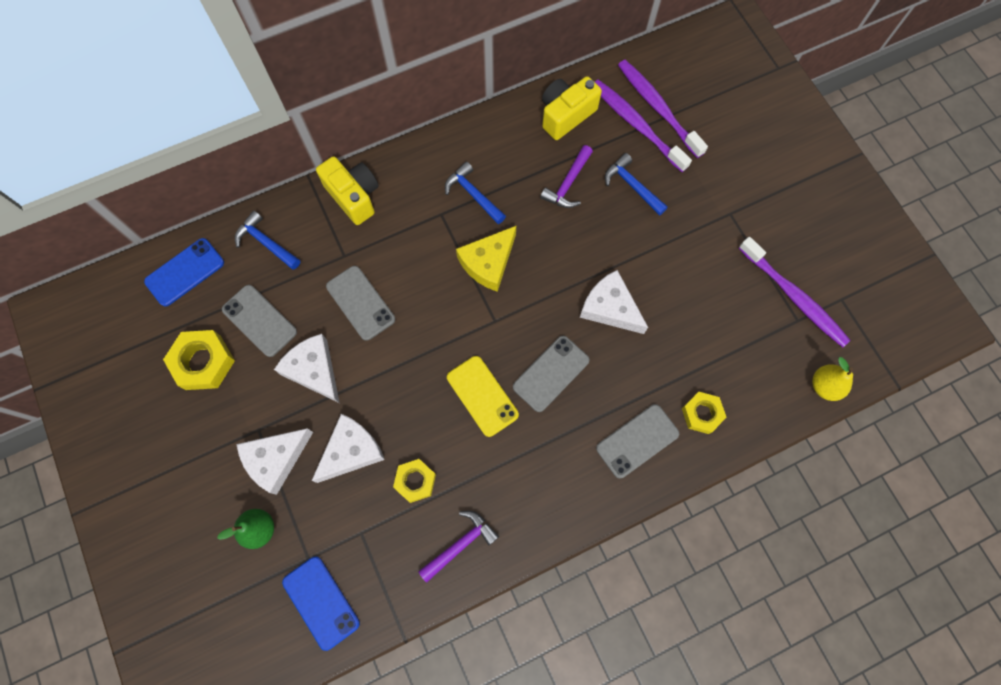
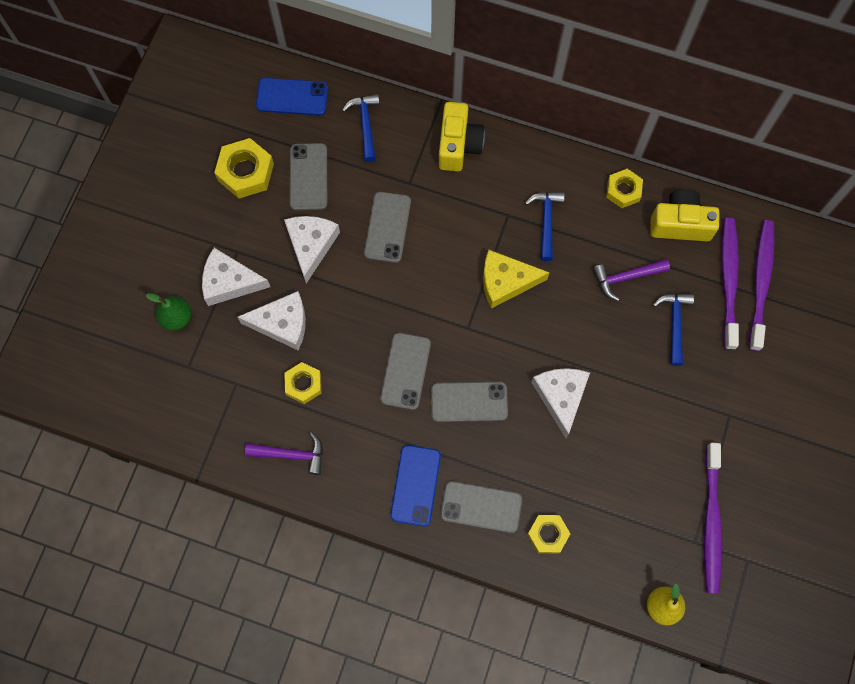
camera: 45 degrees right, 0 degrees up
(321, 602) = (169, 402): blue phone -> blue phone (415, 485)
(482, 396) = (405, 371): yellow phone -> grey phone
(505, 126) = (623, 191): none -> yellow nut

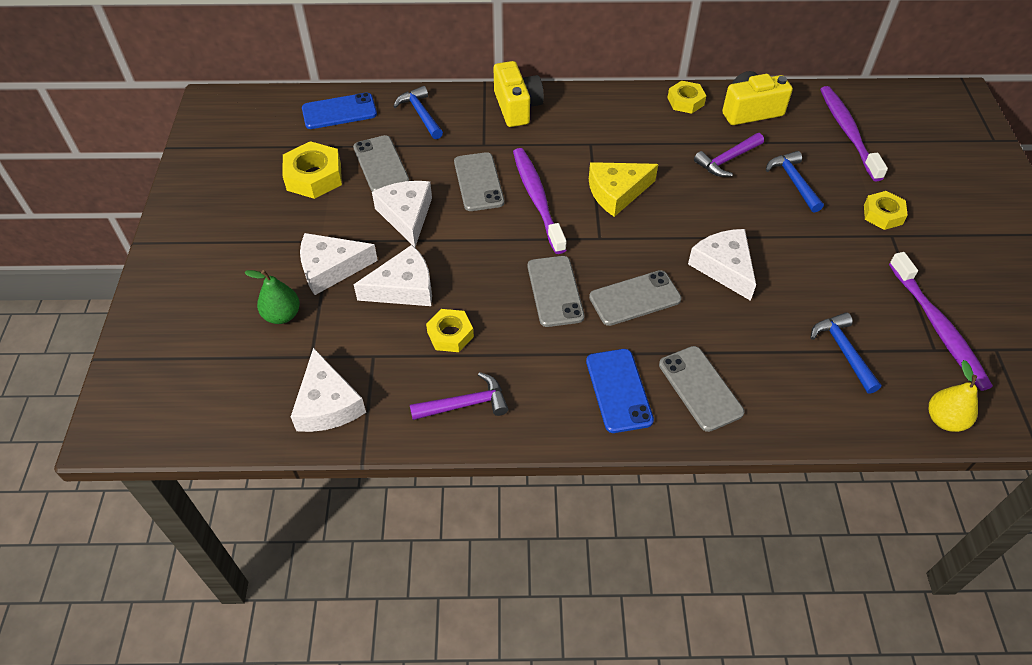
camera: 20 degrees left, 20 degrees down
(187, 416) = (327, 404): none -> white cheese
(481, 507) = (700, 388): grey phone -> grey phone turned 75 degrees clockwise
(546, 221) = (629, 139): blue hammer -> blue hammer (843, 351)
(548, 535) = (785, 391): yellow nut -> yellow nut (883, 214)
(728, 281) = (819, 139): purple toothbrush -> purple toothbrush (537, 199)

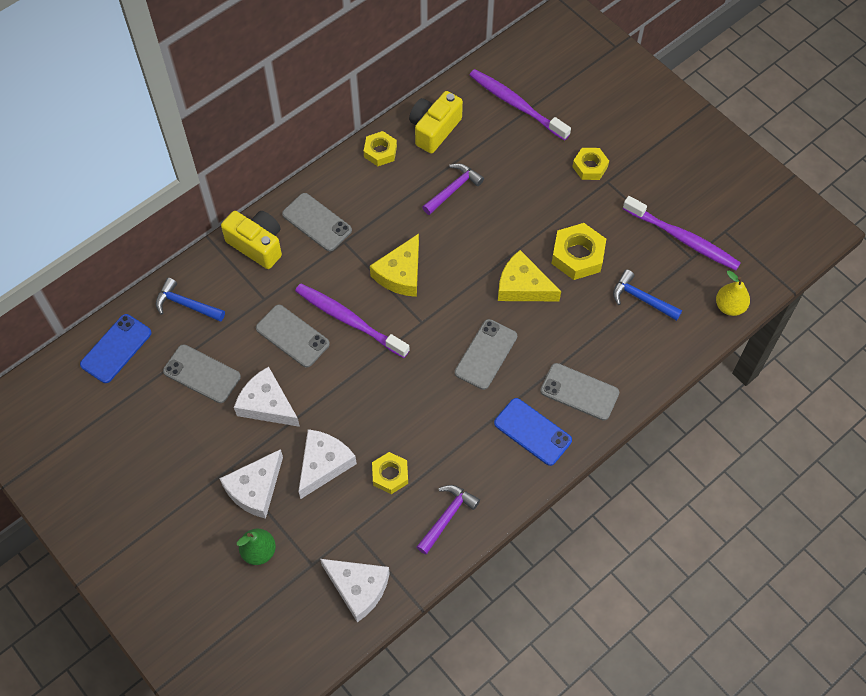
camera: 40 degrees left, 10 degrees up
(314, 176) = (159, 423): yellow nut -> yellow nut (577, 255)
(555, 291) = (429, 388): grey phone -> grey phone (317, 222)
(724, 267) = (523, 286): white cheese -> yellow cheese
(727, 160) = (453, 189): purple hammer -> purple hammer turned 150 degrees counterclockwise
(793, 181) = (512, 177): blue hammer -> none

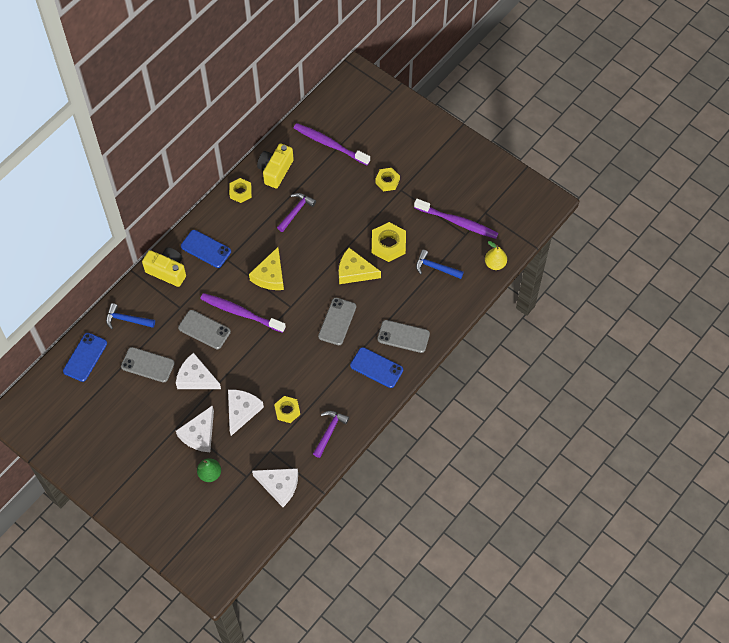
camera: 10 degrees left, 0 degrees up
(317, 222) = (206, 249): grey phone -> blue phone

